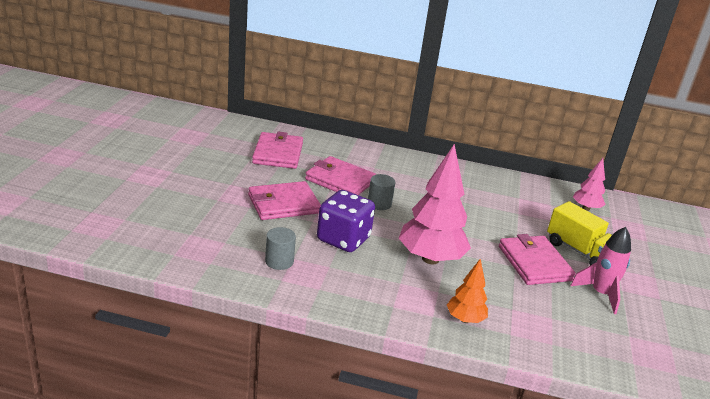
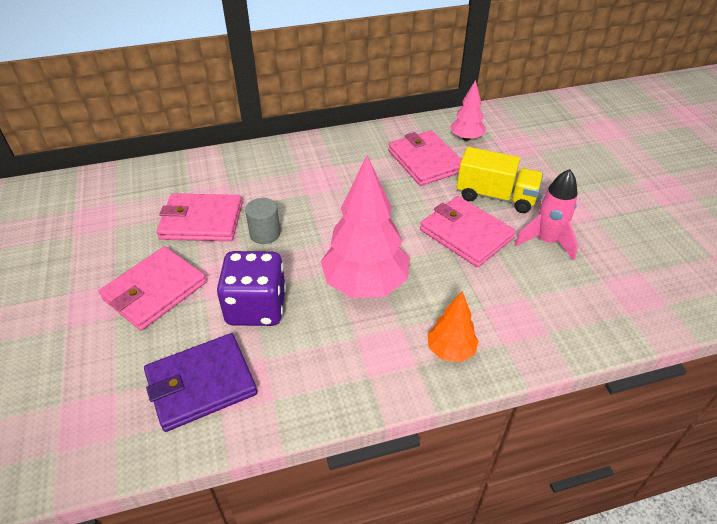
camera: 25 degrees left, 15 degrees up
(278, 153) = (103, 215): pink wallet -> pink wallet (425, 161)
(279, 261) = (201, 384): grey cylinder -> purple wallet

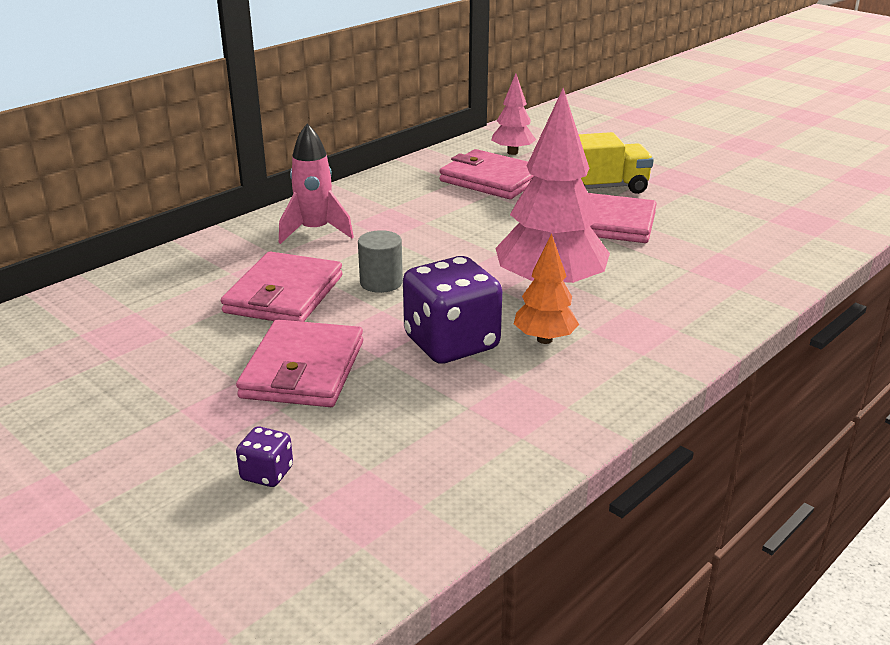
camera: 30 degrees left, 15 degrees down
(63, 367) = (267, 473): none -> purple dice
(201, 221) = (284, 294): pink wallet -> pink wallet turned 45 degrees counterclockwise
(201, 384) = (469, 424): purple wallet -> none
(450, 350) = (697, 309): orange tree -> orange tree (544, 339)
(546, 241) = (687, 207): pink rocket -> pink rocket (315, 231)

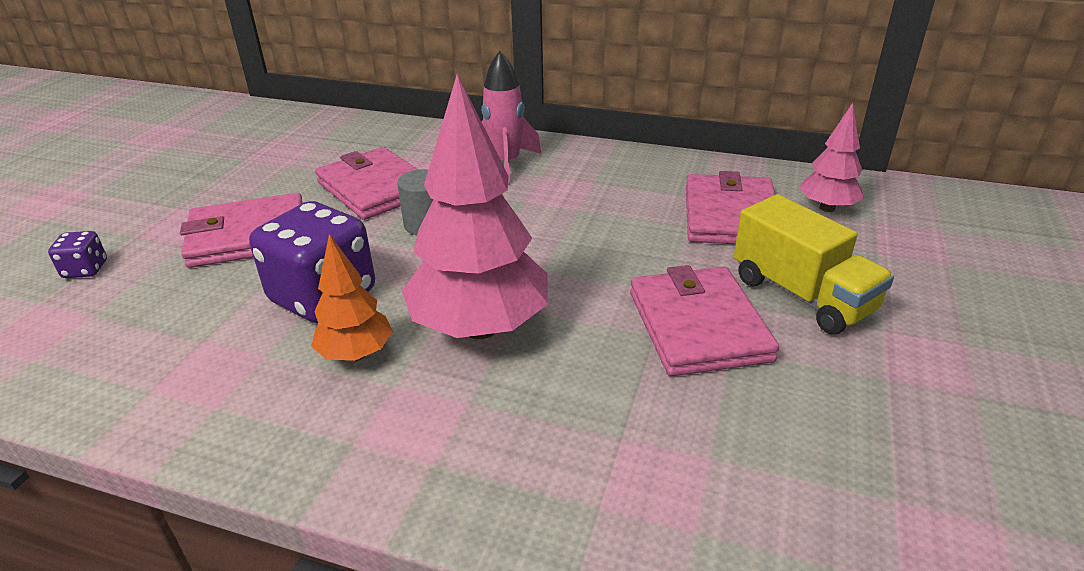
camera: 65 degrees right, 5 degrees up
(284, 294) = (375, 188): pink wallet -> pink wallet turned 60 degrees clockwise

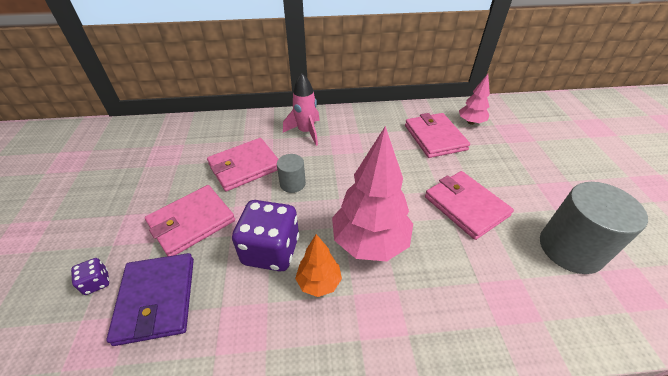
camera: 25 degrees left, 10 degrees up
(134, 308) = (157, 299): none -> purple wallet
(375, 188) = (245, 166): pink wallet -> pink wallet turned 60 degrees counterclockwise
(802, 295) = (494, 175): yellow truck -> none
(863, 447) = (570, 248): none -> grey cylinder

